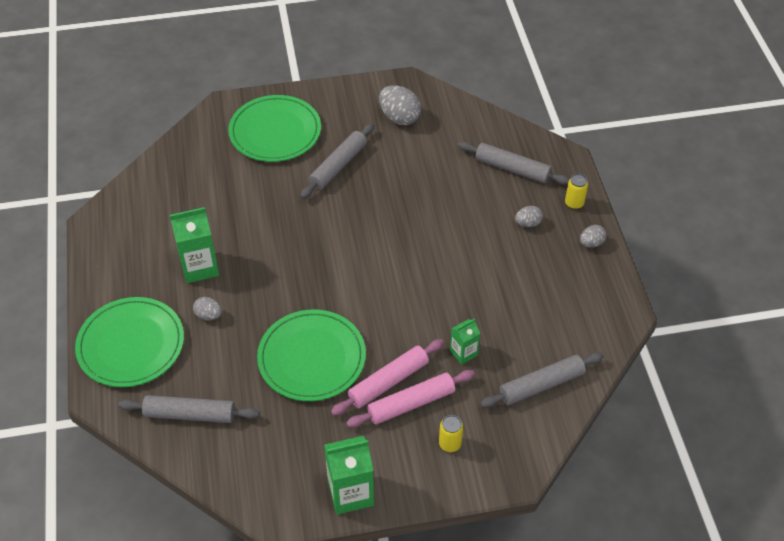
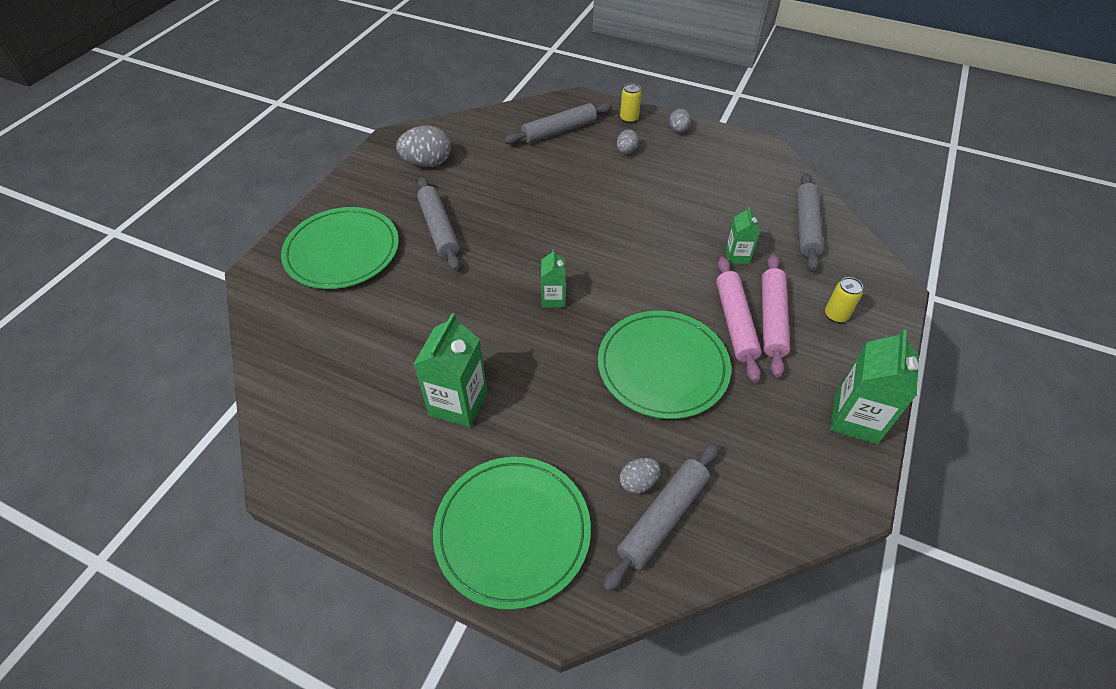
camera: 55 degrees left, 0 degrees up
(208, 315) = (534, 429): grey egg -> grey egg (638, 482)
(325, 265) = (553, 299): none -> green carton

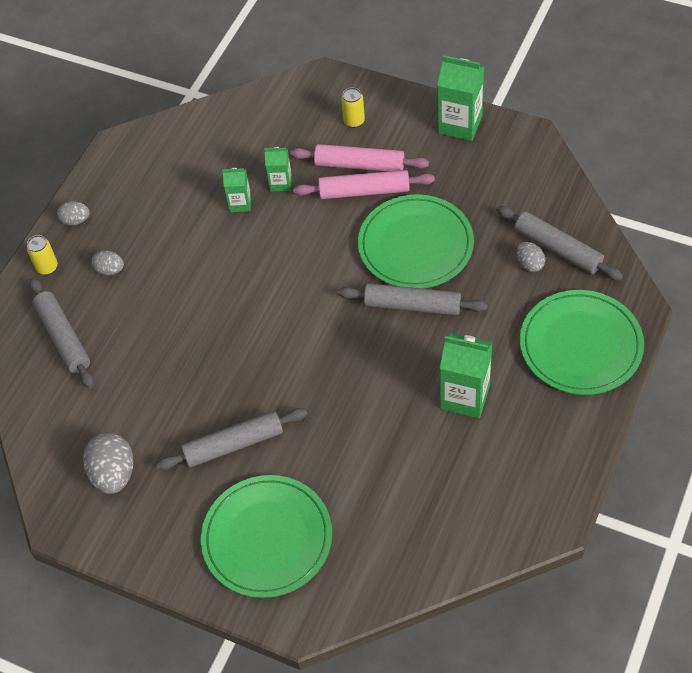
camera: 85 degrees left, 5 degrees up
(553, 299) = (337, 330): green carton -> green carton (240, 203)
(806, 227) = (242, 127): grey rolling pin -> grey rolling pin (412, 305)

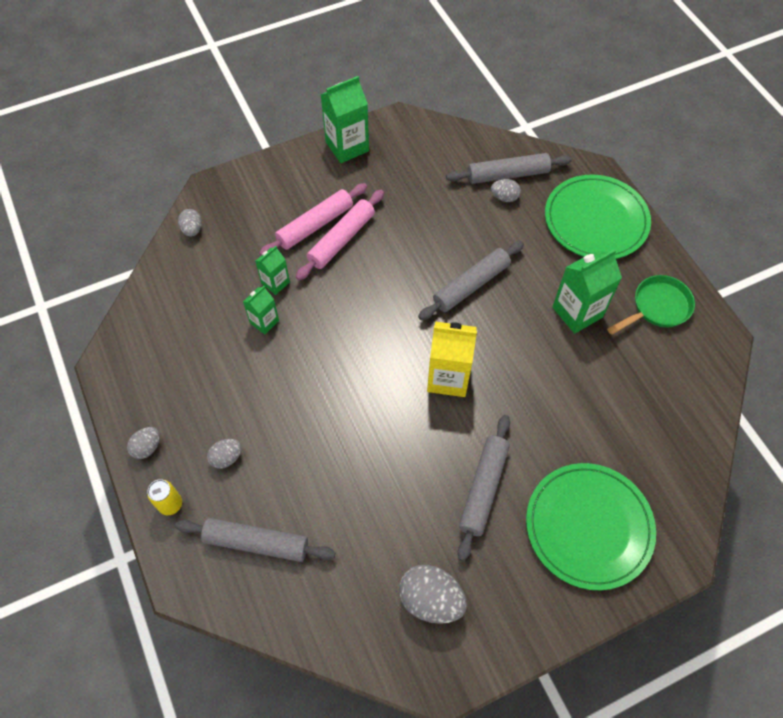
camera: 55 degrees left, 5 degrees up
(274, 98) = (192, 229): none -> grey egg
(308, 352) = (448, 377): none -> yellow carton
(354, 121) = (272, 200): yellow can -> none
(415, 245) = (421, 245): green plate -> none
(533, 452) = (657, 307): none -> green pan

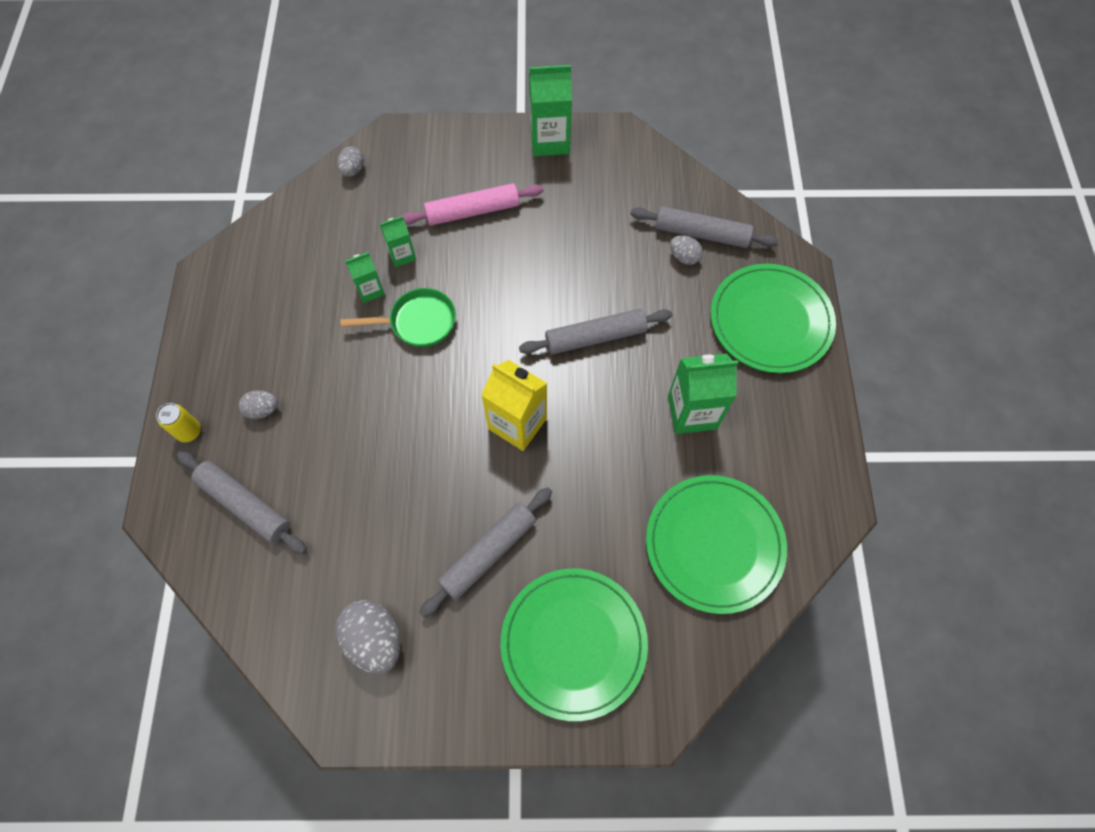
camera: 25 degrees right, 5 degrees up
(147, 447) = (198, 368): grey egg -> none
(341, 239) = (490, 236): pink rolling pin -> none
(649, 403) = (714, 544): none -> green plate
(657, 307) = (784, 444): green pan -> green pan (418, 322)

